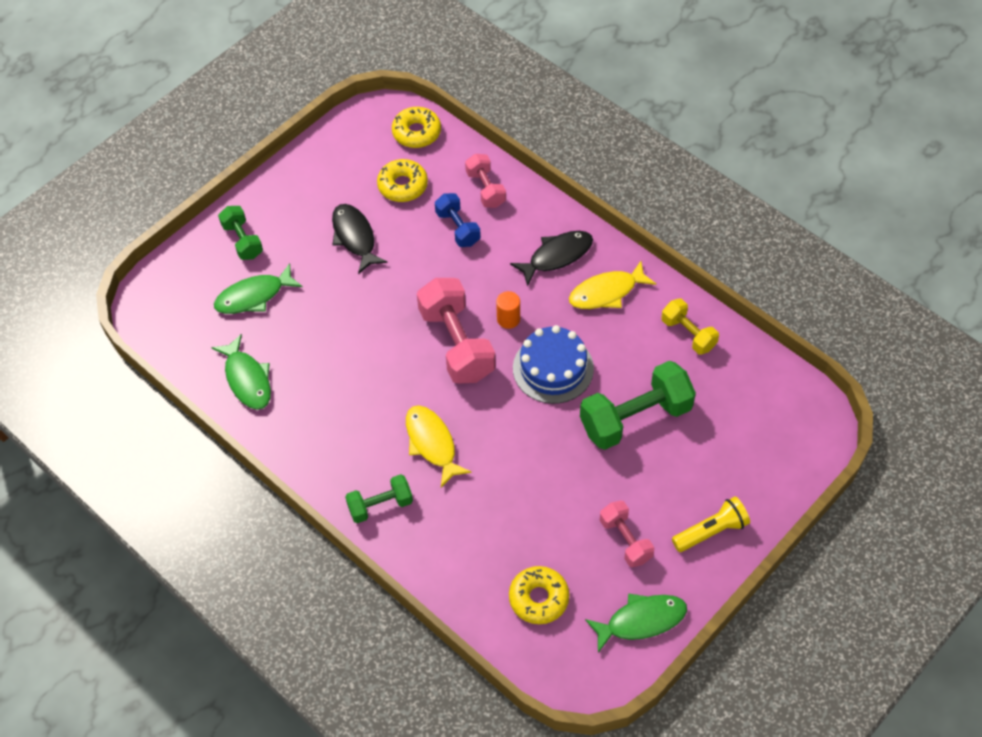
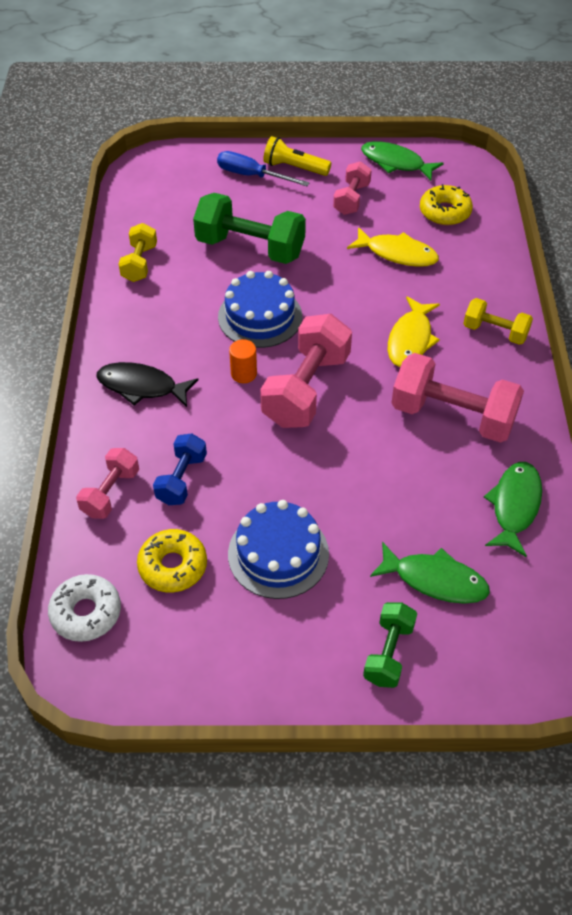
camera: 135 degrees left, 5 degrees down
(343, 408) = (452, 416): none -> pink dumbbell
(355, 237) = (278, 554): black fish -> blue cake
(380, 505) = (495, 332): green dumbbell -> yellow dumbbell
(416, 132) = (86, 612): yellow donut -> white donut
(607, 292) = (148, 331): yellow fish -> yellow fish (397, 253)
(730, 489) = (252, 176): none -> blue screwdriver

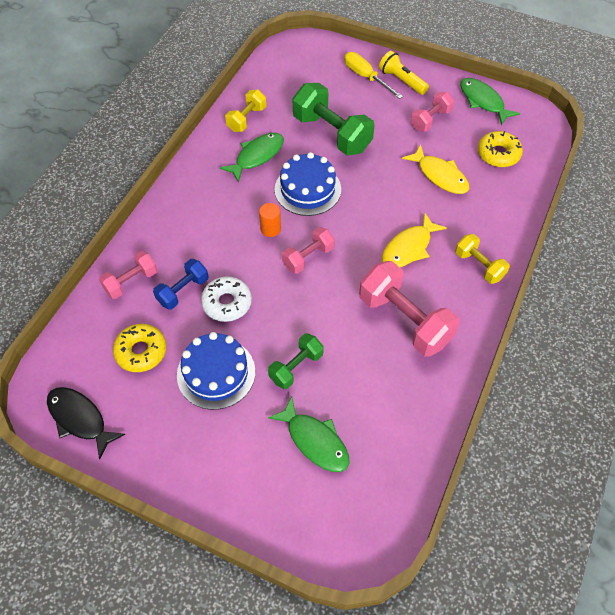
camera: 25 degrees right, 5 degrees up
(86, 612) = (67, 360): white donut -> white donut (227, 303)
(142, 386) = (195, 212): black fish -> black fish (80, 419)
(252, 176) = (366, 77): blue screwdriver -> yellow screwdriver
(306, 389) = (308, 257): pink dumbbell -> pink dumbbell, size x0.56
(388, 653) = (249, 480): green dumbbell -> green dumbbell (296, 367)
(514, 506) = (409, 410): green fish -> green fish (257, 156)

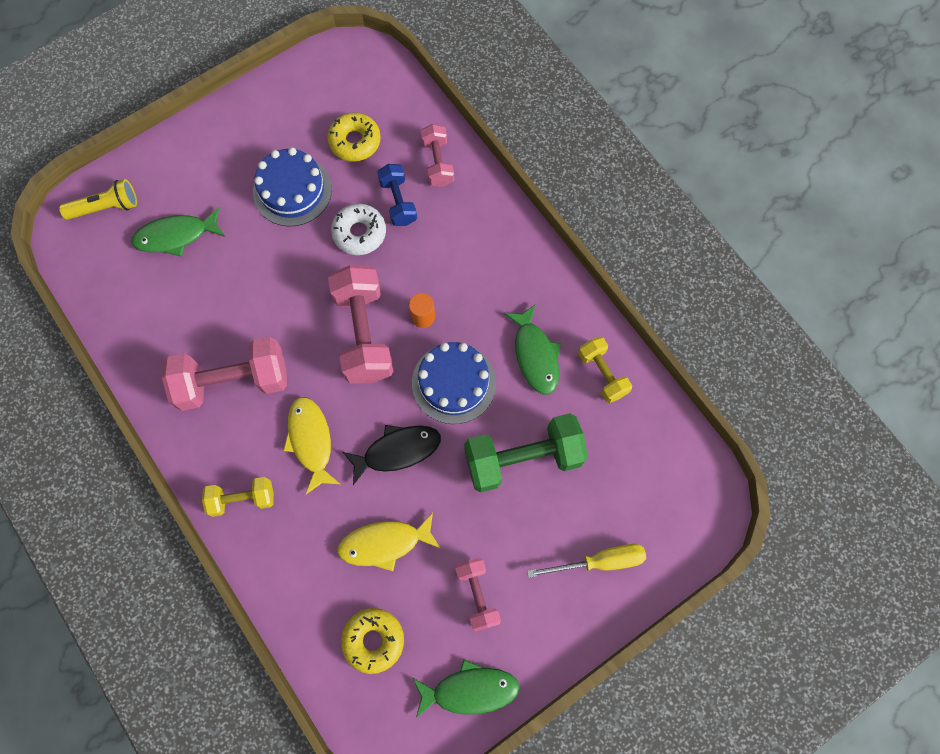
camera: 120 degrees right, 15 degrees up
(80, 419) = (320, 73): black fish -> black fish (397, 451)
(296, 367) = (252, 257): green dumbbell -> none
(308, 257) = (364, 333): pink dumbbell -> pink dumbbell, size x1.78
(401, 80) = (567, 605): yellow flashlight -> yellow flashlight (106, 207)

